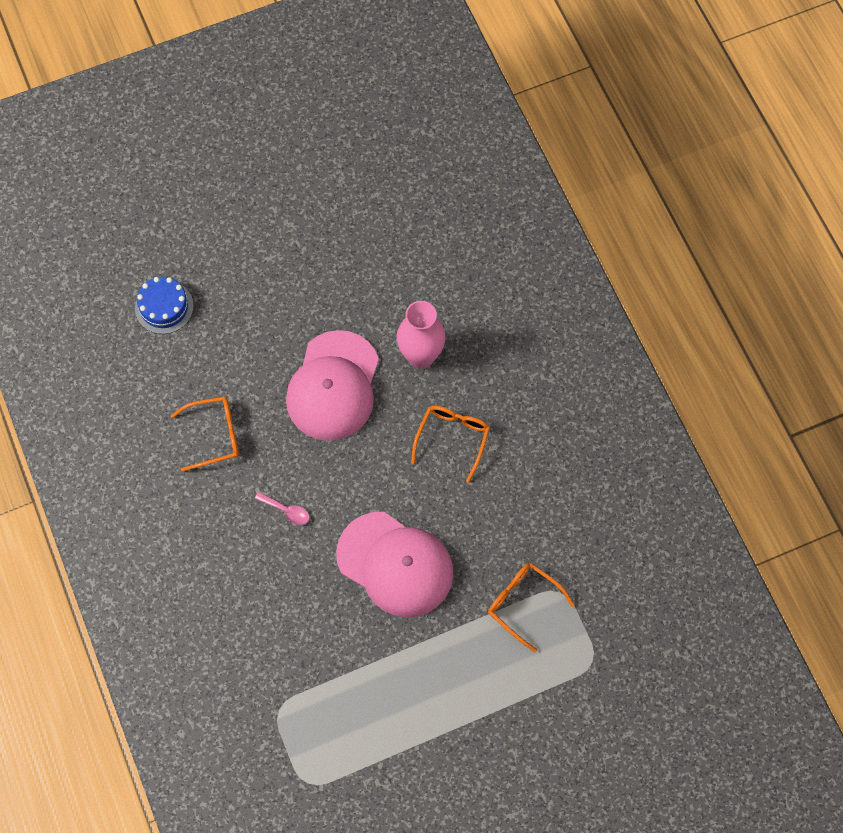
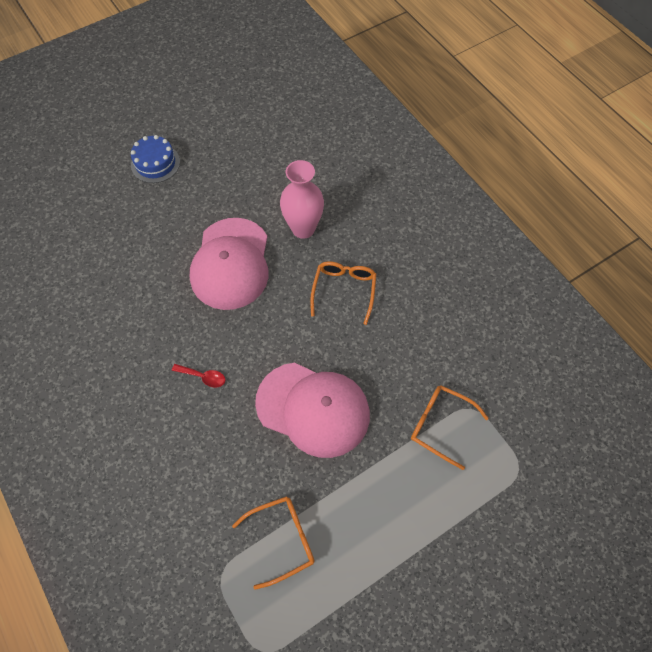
camera: 10 degrees left, 5 degrees down
(164, 307) = (73, 223): blue cake -> blue cake (155, 163)
(214, 435) = (127, 321): orange glasses -> orange glasses (281, 540)
(287, 511) = (203, 377): pink spoon -> red spoon

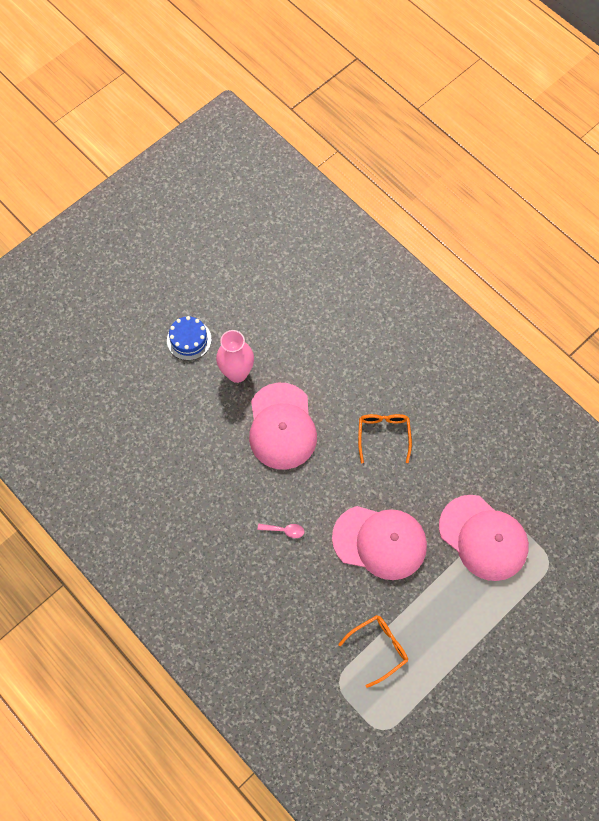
camera: 10 degrees left, 5 degrees up
(203, 377) = (284, 530): red spoon -> pink spoon
(303, 229) = (336, 383): pink vase -> pink vase (237, 373)
(441, 425) = (483, 537): orange glasses -> pink cap

